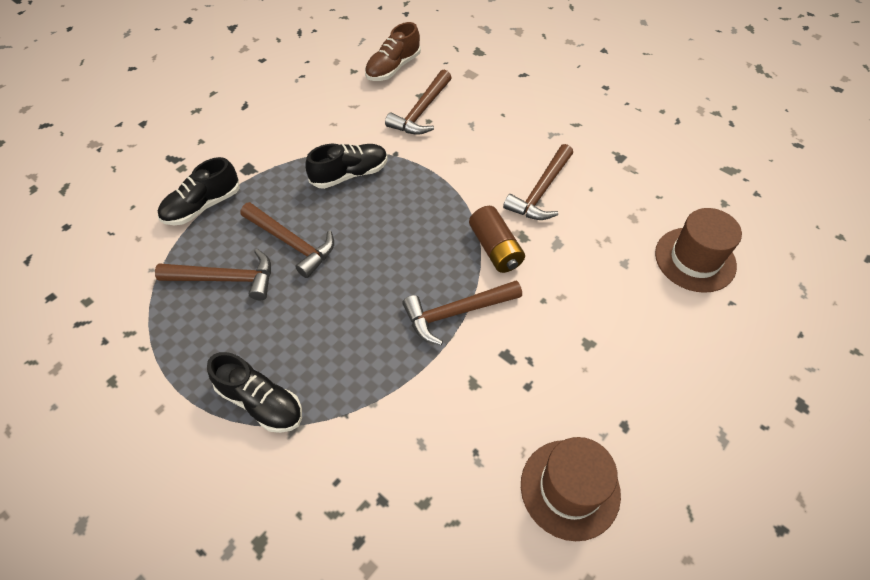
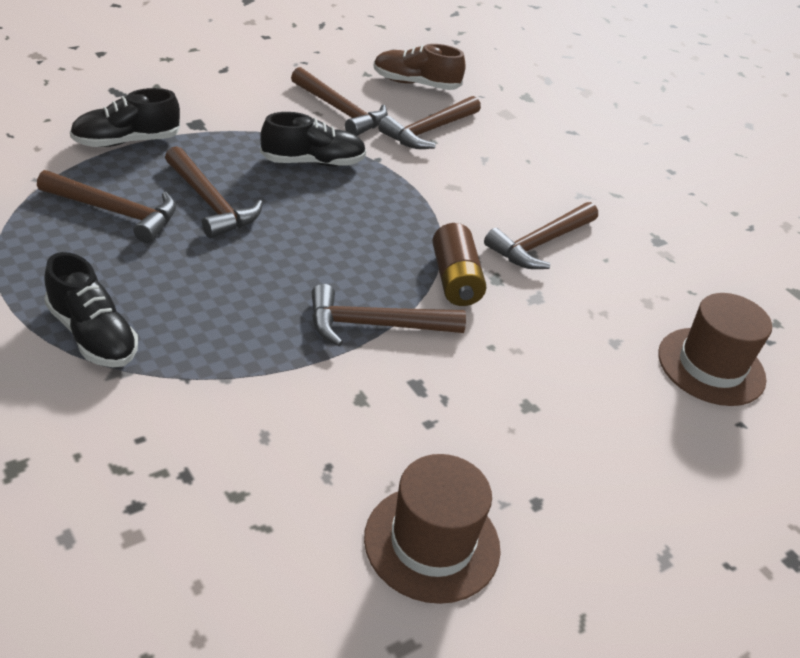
camera: 10 degrees right, 15 degrees down
(349, 116) = (341, 111): none -> brown hammer
(393, 68) = (415, 84): brown shoe -> brown shoe turned 45 degrees clockwise

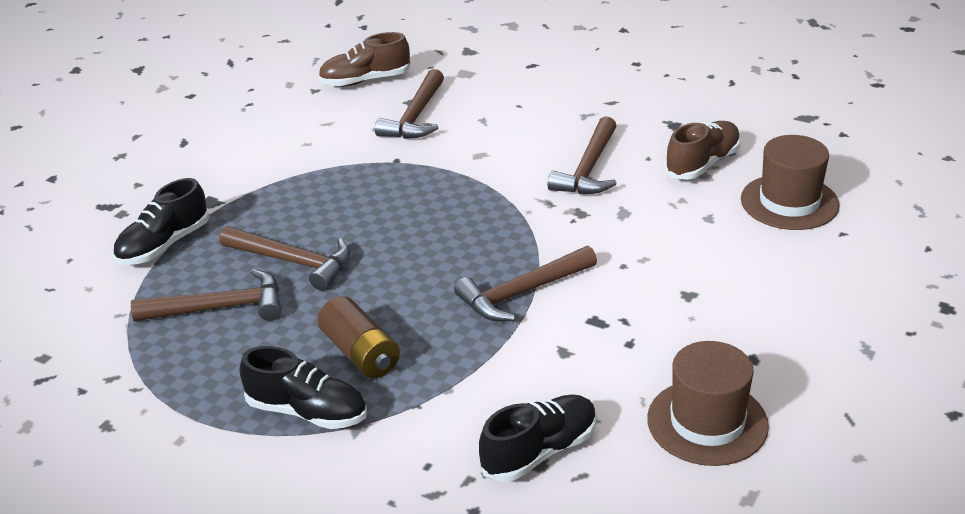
camera: 20 degrees left, 5 degrees down
(313, 162) = (345, 188): black shoe -> black shoe (539, 451)
(341, 111) = (325, 133): brown hammer -> none
(455, 280) = (550, 228): brown battery -> brown battery (361, 353)
(654, 289) = (702, 164): none -> brown shoe

